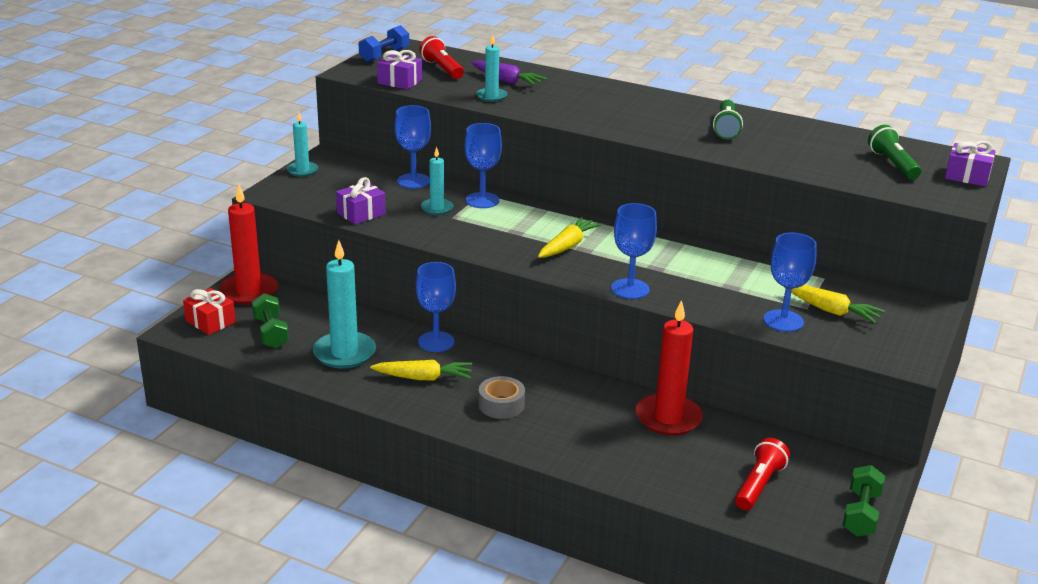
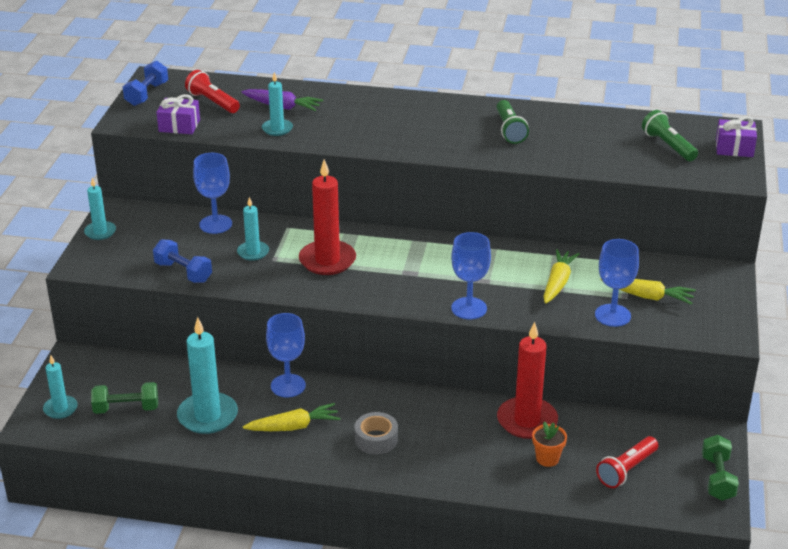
camera: 15 degrees left, 5 degrees up
(210, 322) = (60, 409): red gift -> turquoise candle
(249, 292) = (82, 367): red candle -> red candle (327, 260)
(271, 333) = (126, 408): green dumbbell -> green dumbbell turned 60 degrees counterclockwise
(361, 213) = (183, 272): purple gift -> blue dumbbell
(482, 200) = (292, 235): blue goblet -> none
(568, 246) = (394, 272): yellow carrot -> yellow carrot (558, 282)
(675, 457) = (547, 458): none -> orange flower pot
(759, 485) = (626, 470): red flashlight -> red flashlight turned 150 degrees counterclockwise

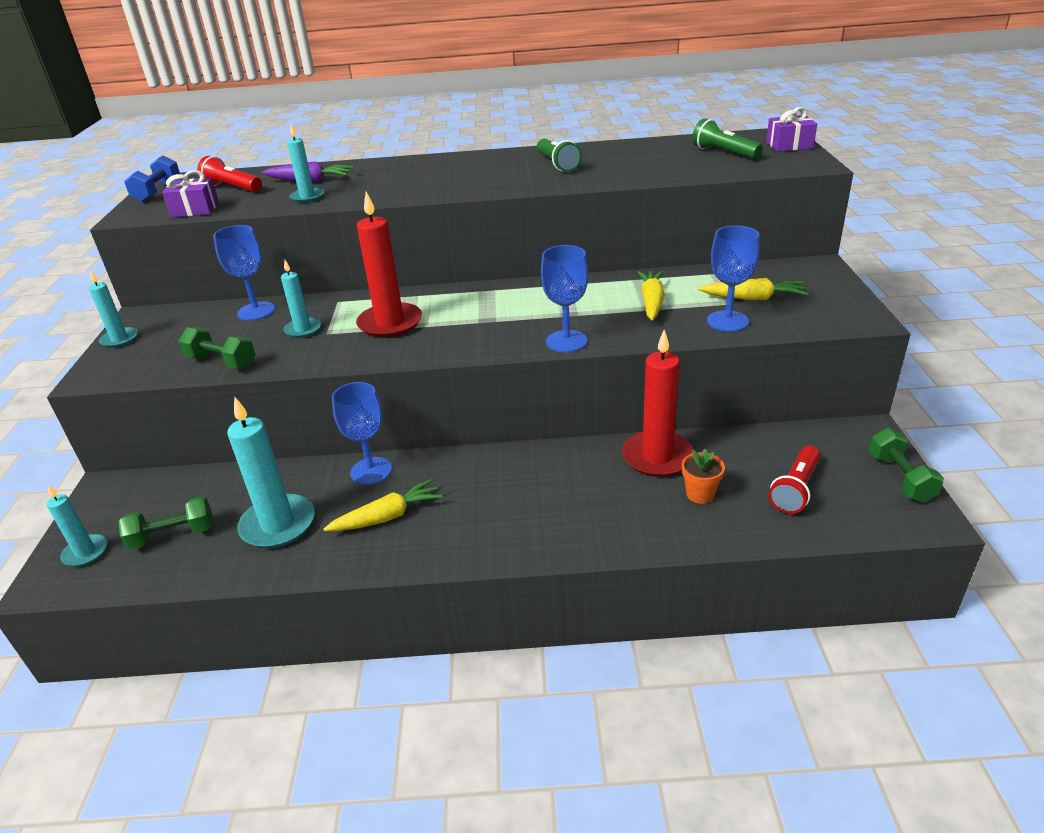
camera: 10 degrees left, 0 degrees up
(183, 272) = (221, 362): blue dumbbell -> green dumbbell
(376, 439) = (491, 512): grey tape -> none

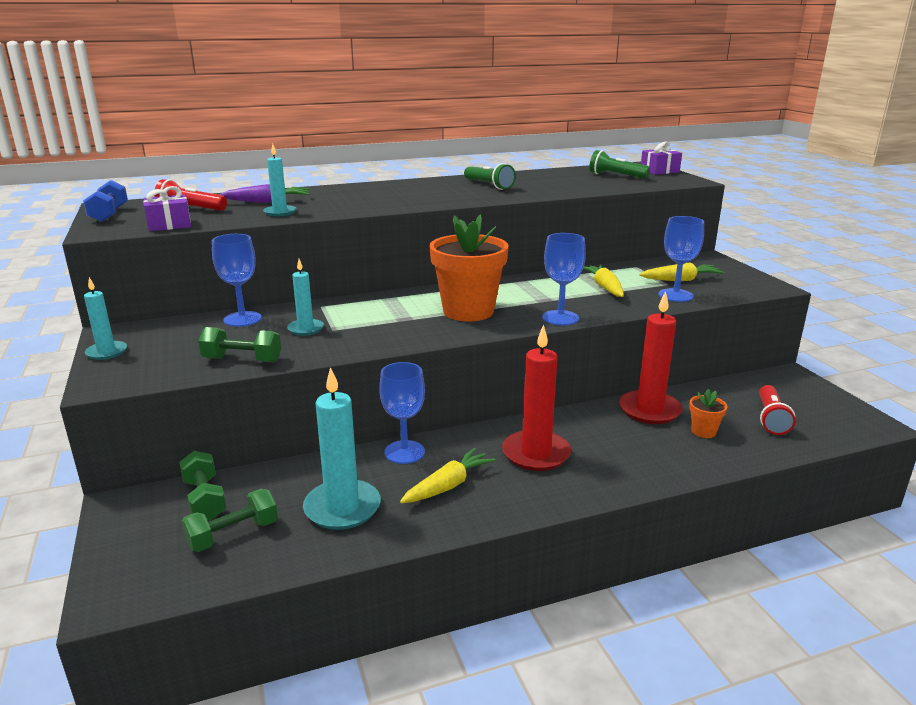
camera: 20 degrees left, 10 degrees down
(85, 552) = (139, 565): turquoise candle -> none
(390, 323) = (389, 318): red candle -> red candle (536, 454)
(475, 322) = (468, 311): none -> orange flower pot
(900, 478) = (836, 402): green dumbbell -> green dumbbell (204, 499)

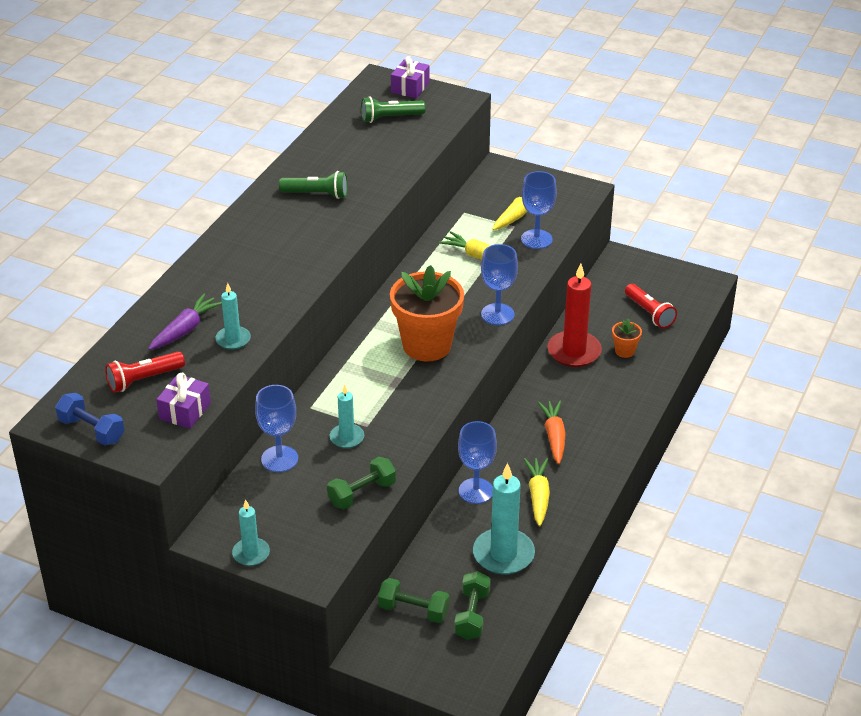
camera: 45 degrees left, 15 degrees up
(536, 454) = (554, 436): red candle -> orange carrot

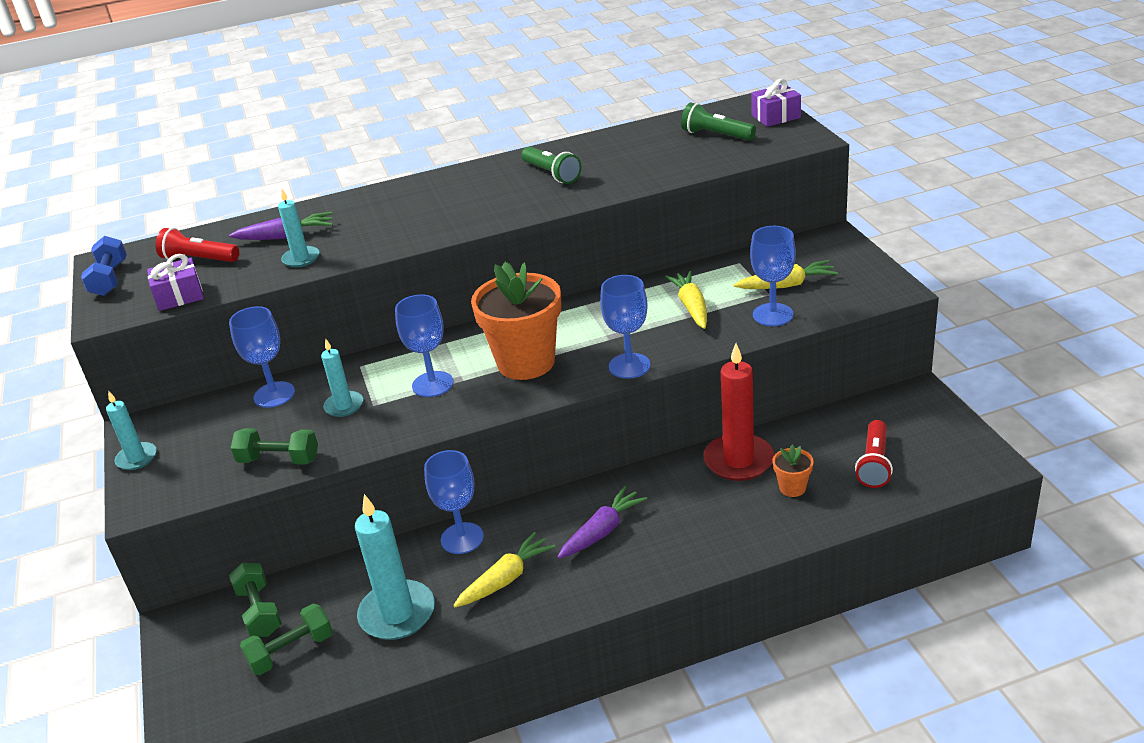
camera: 50 degrees right, 5 degrees down
(386, 391) = (432, 384): none -> blue goblet
(554, 436) = (602, 531): orange carrot -> purple carrot

